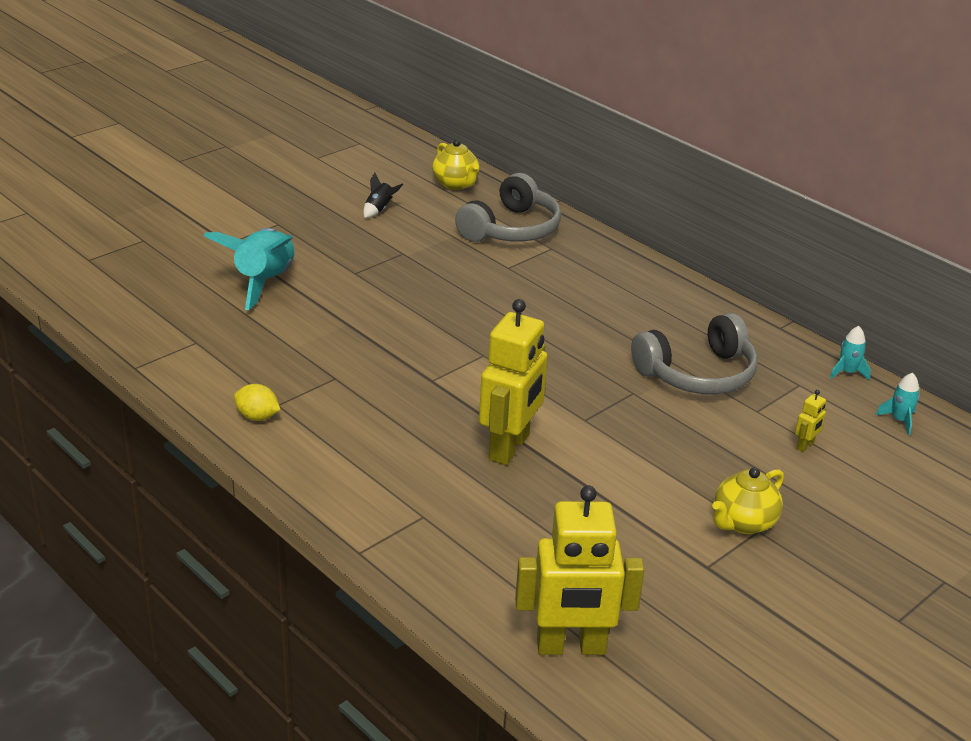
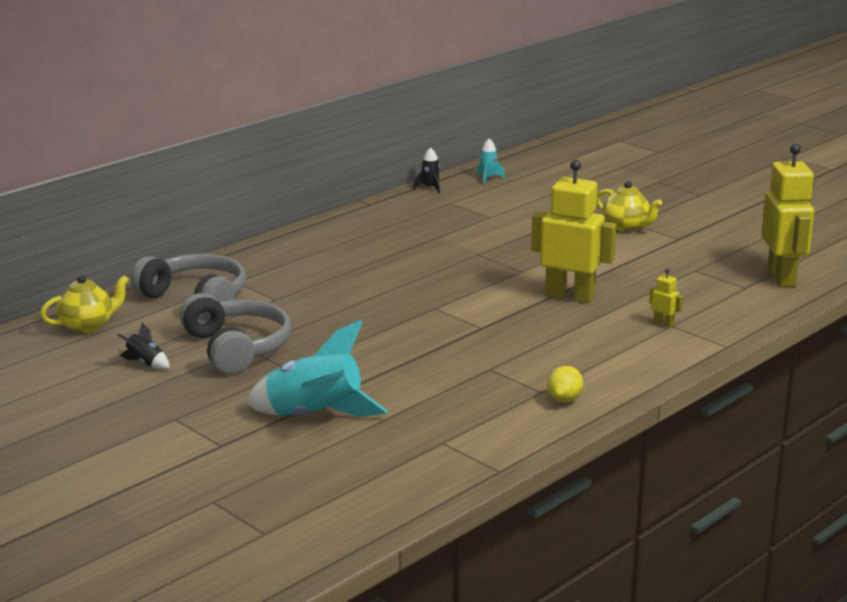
camera: 90 degrees left, 10 degrees down
(698, 374) = (445, 232): grey headphones -> grey headphones (237, 348)
(805, 446) = (529, 205): yellow robot -> yellow robot (663, 324)
(847, 372) = (430, 188): turquoise rocket -> black rocket

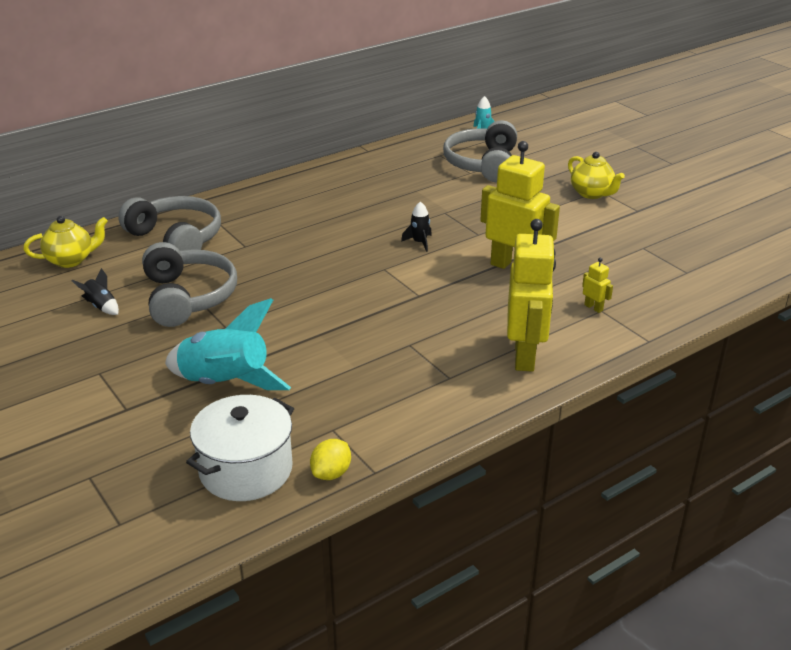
camera: 10 degrees right, 10 degrees up
(371, 481) = (246, 470): none -> white pot
(430, 188) = (427, 138): black rocket -> black rocket (419, 242)
(500, 208) = (482, 164): none -> grey headphones
(564, 399) = (468, 389): yellow lemon -> yellow lemon (331, 473)
(781, 277) = (725, 264): yellow robot -> yellow robot (525, 356)

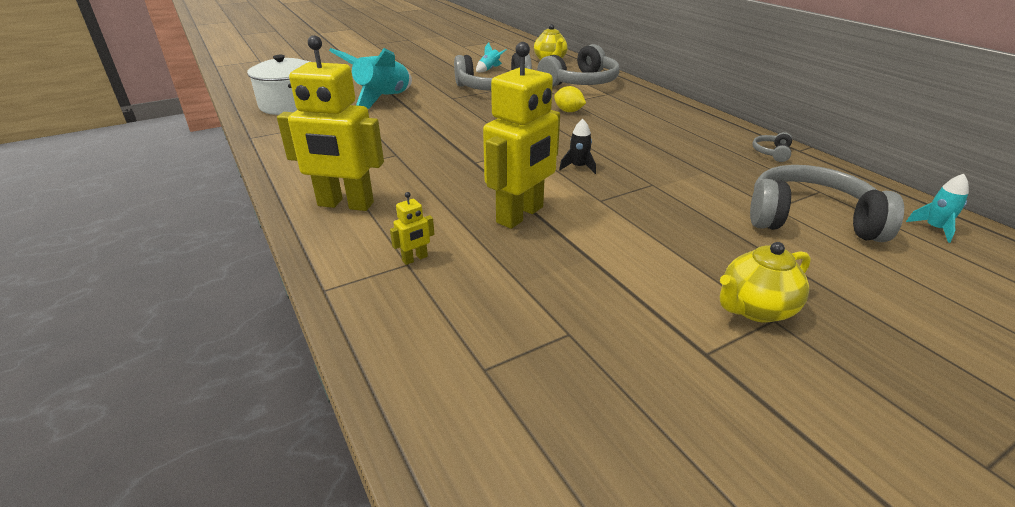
camera: 95 degrees right, 0 degrees up
(101, 306) = (490, 69): black rocket -> turquoise rocket
(331, 473) = (262, 125): yellow lemon -> yellow lemon (568, 111)
(375, 161) = (771, 153): none -> grey headphones

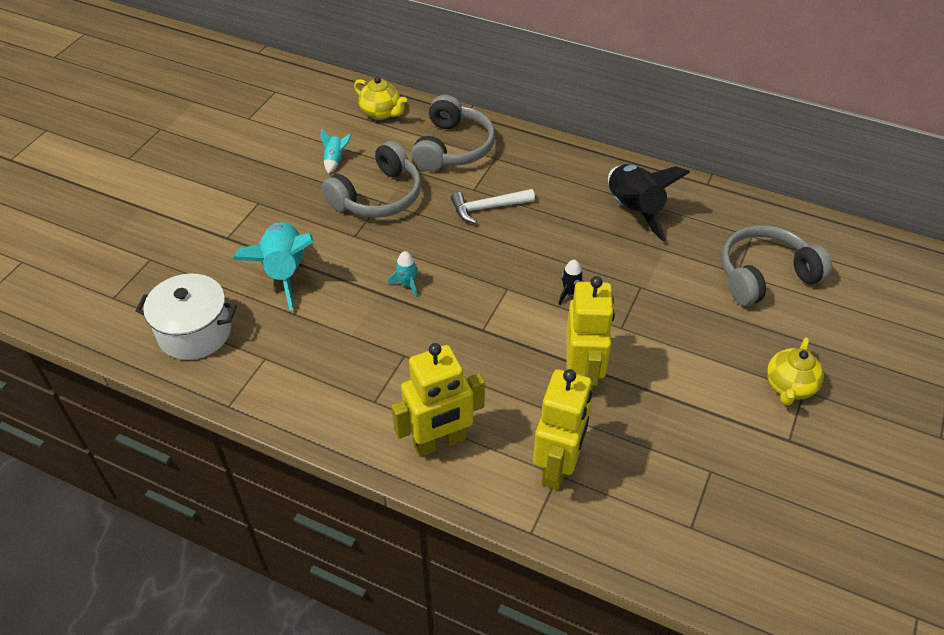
camera: 35 degrees left, 15 degrees up
(415, 259) = (558, 467): yellow robot -> yellow robot, size x2.49
(568, 111) = (487, 208): yellow lemon -> white hammer
(700, 144) = (633, 210): none -> black rocket
(771, 153) = (691, 198): grey headphones -> none
(934, 228) = (837, 246): turquoise rocket -> turquoise rocket (407, 284)

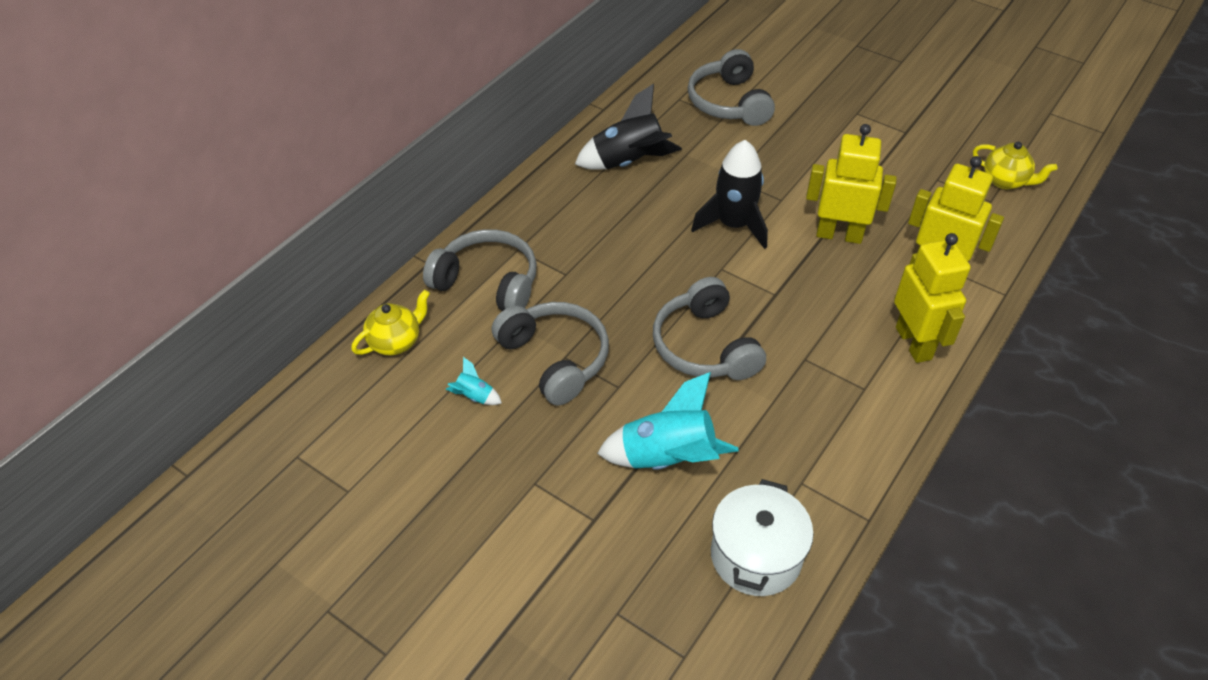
camera: 80 degrees left, 0 degrees up
(407, 284) = (704, 346): turquoise rocket -> grey headphones
(487, 208) = (599, 267): white hammer -> none
(570, 293) = (733, 225): black rocket -> black rocket, size x2.24
(789, 387) = (853, 119): yellow teapot -> yellow teapot (1005, 181)

